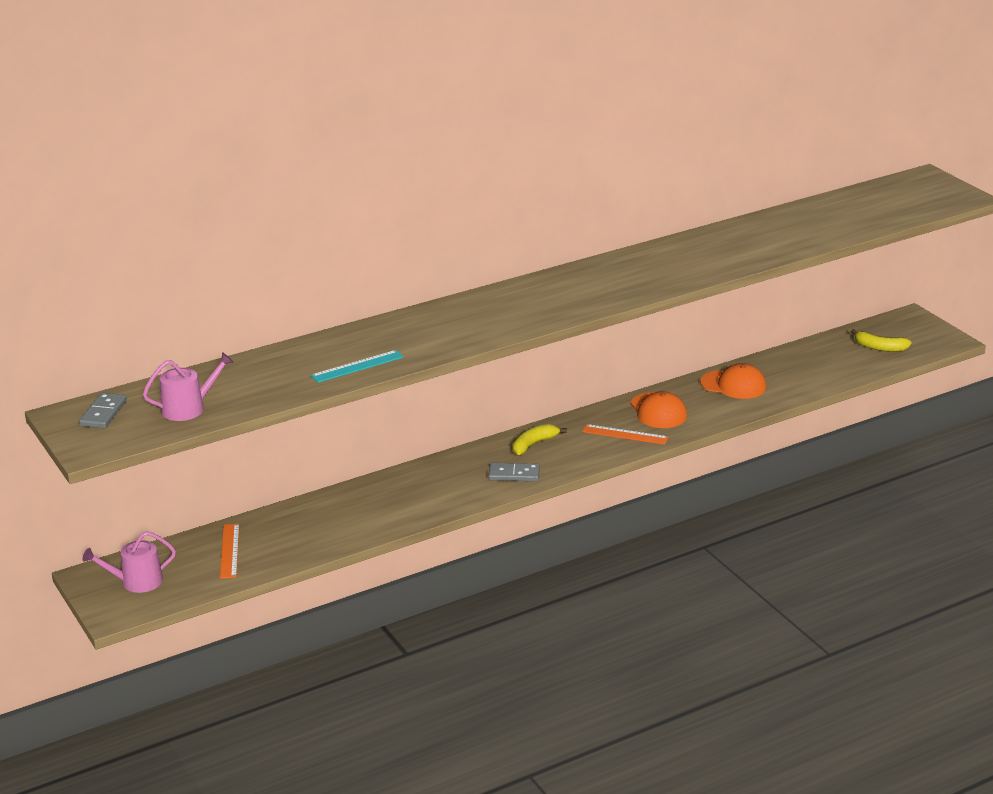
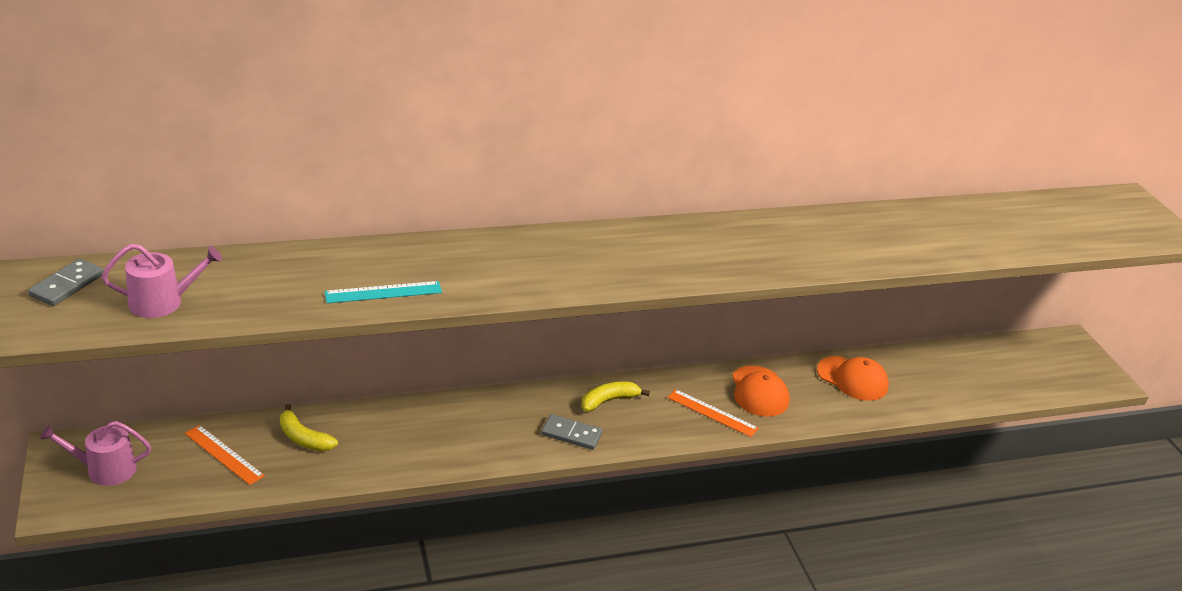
camera: 10 degrees right, 5 degrees up
(229, 551) = (223, 454): orange ruler -> orange ruler turned 60 degrees counterclockwise
(879, 347) = (1027, 371): yellow banana -> yellow banana (303, 438)

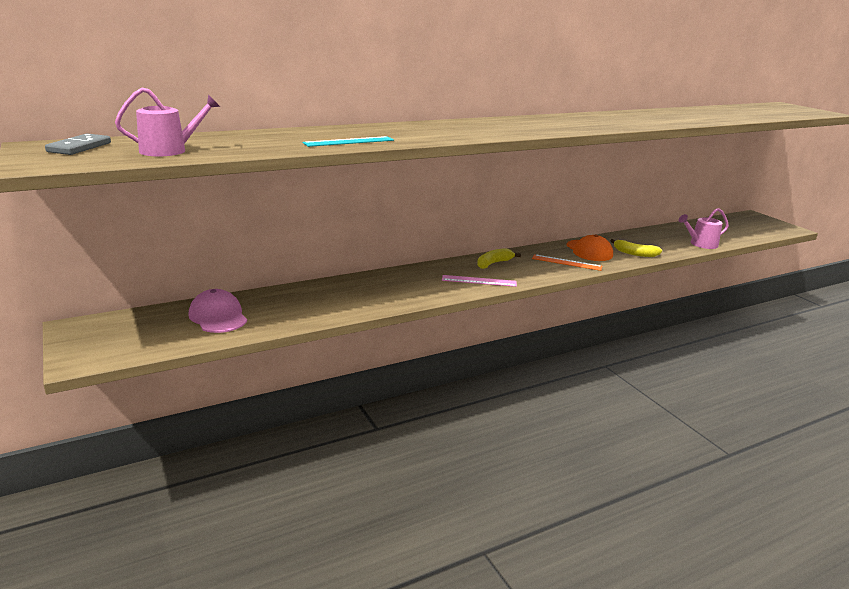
camera: 10 degrees left, 10 degrees down
(105, 469) = (118, 335): pink watering can -> pink watering can (701, 244)
(223, 454) = (218, 316): orange ruler -> pink cap
(303, 438) = (279, 302): yellow banana -> yellow banana (635, 253)
(571, 434) = (479, 281): grey domino -> pink ruler
(852, 379) = (642, 240): orange cap -> none

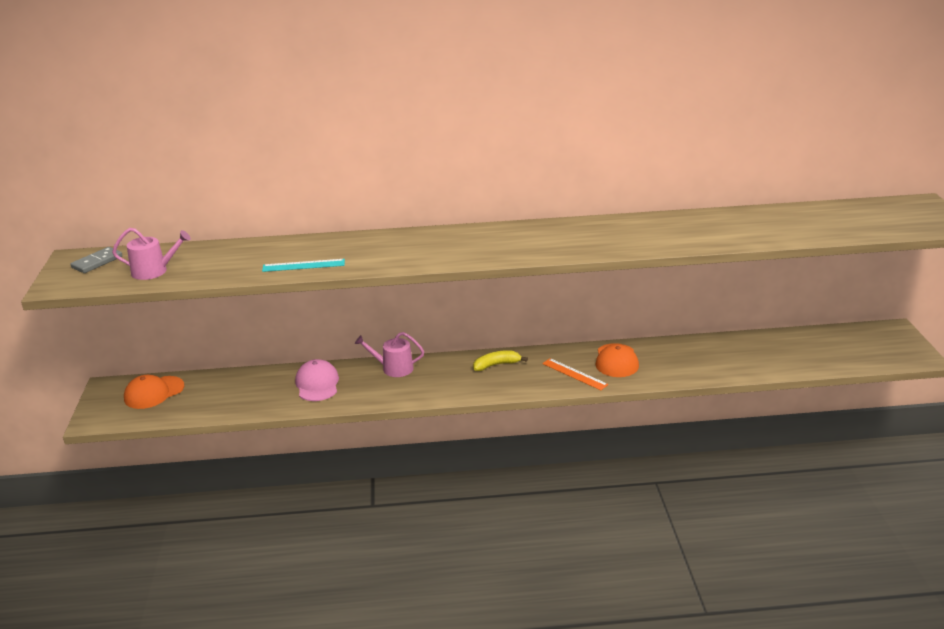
camera: 25 degrees right, 5 degrees up
(144, 325) = (154, 392): none -> orange cap
(218, 316) = (211, 392): pink cap -> pink cap (317, 384)
(479, 281) = (461, 385): pink ruler -> none
(635, 253) = (665, 371): yellow banana -> none
(701, 244) = (764, 368): pink watering can -> pink watering can (393, 368)

